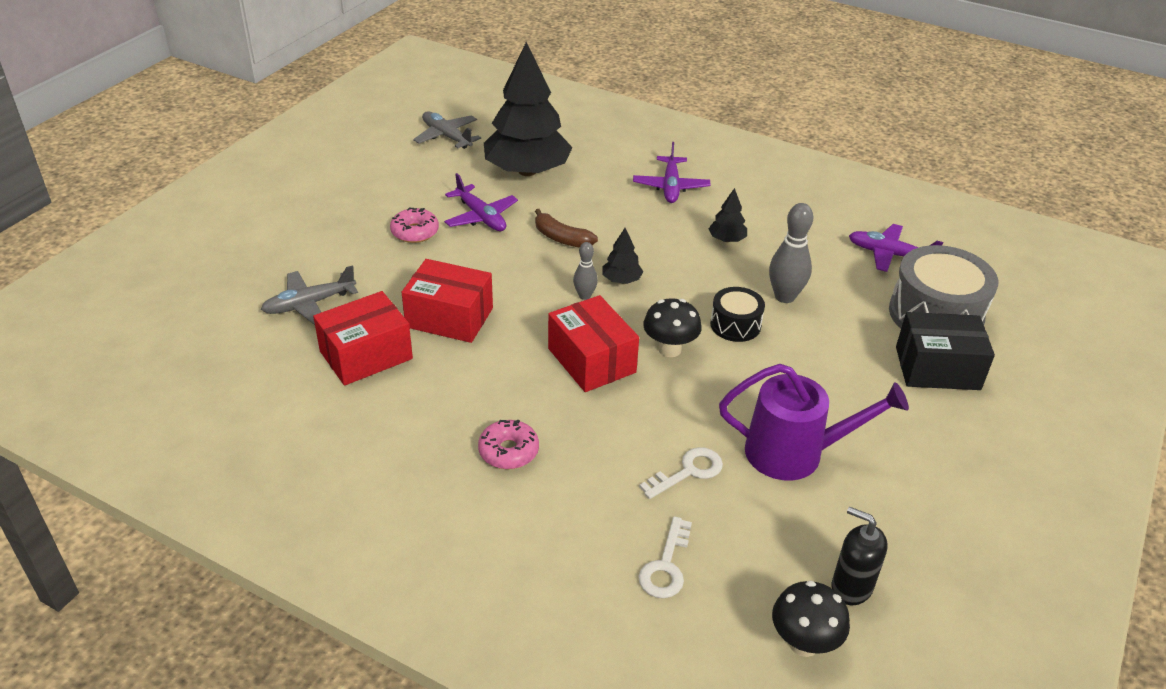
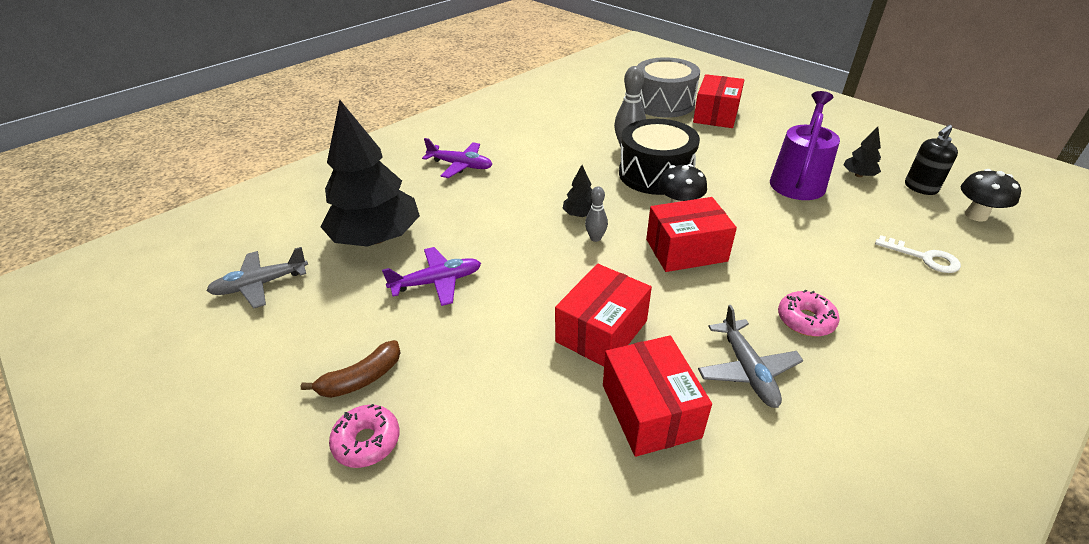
camera: 70 degrees left, 0 degrees up
(309, 304) = (536, 459): grey plane -> grey plane (747, 370)
(415, 232) = (435, 337): pink donut -> pink donut (367, 441)
(561, 238) = (503, 236): brown banana -> brown banana (361, 379)
(688, 471) = (821, 228): white key -> none
(727, 239) = (548, 156): black tree -> black tree (858, 175)
(735, 325) = (655, 174): black drum -> black drum, size x1.85
(889, 254) = (595, 102): purple plane -> none
(937, 368) = (716, 115): black box -> red box

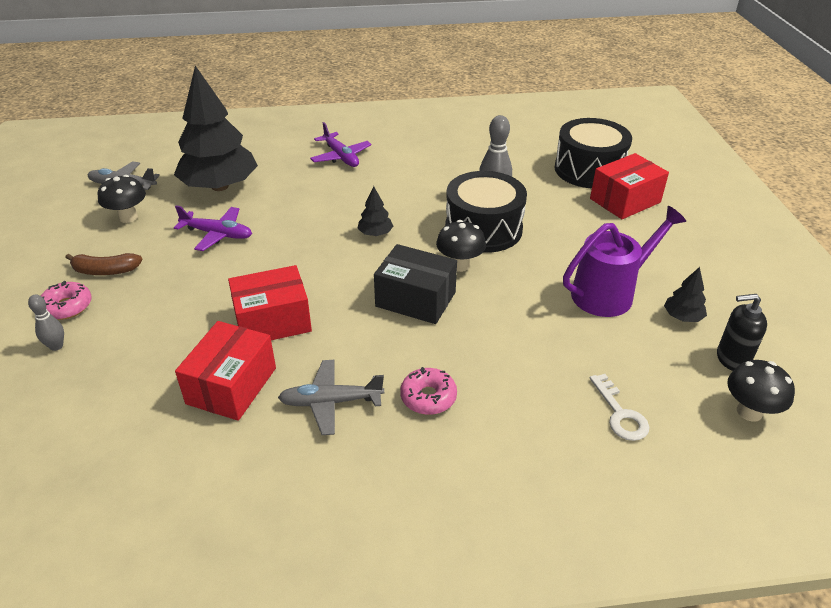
camera: 35 degrees right, 0 degrees up
(312, 312) = (128, 217): none -> black mushroom
(595, 238) = (361, 256): grey bowling pin -> grey bowling pin (56, 346)
(663, 103) = (589, 170): grey drum -> black drum
(686, 250) = (415, 299): red box -> black box
(747, 370) = (330, 402): grey plane -> grey plane turned 60 degrees clockwise

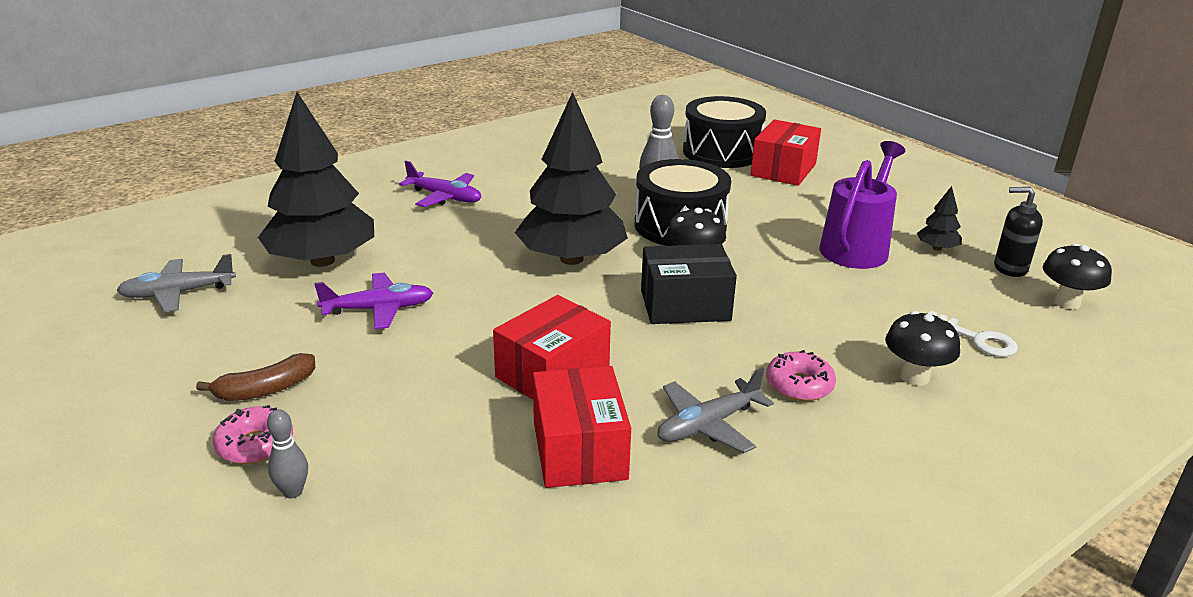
camera: 30 degrees left, 10 degrees down
(128, 217) = (229, 324): black mushroom -> black mushroom (914, 377)
(375, 233) = (571, 259): black tree -> black tree, size x2.44
(732, 359) = (1010, 268): black soap dispenser -> black soap dispenser turned 45 degrees clockwise

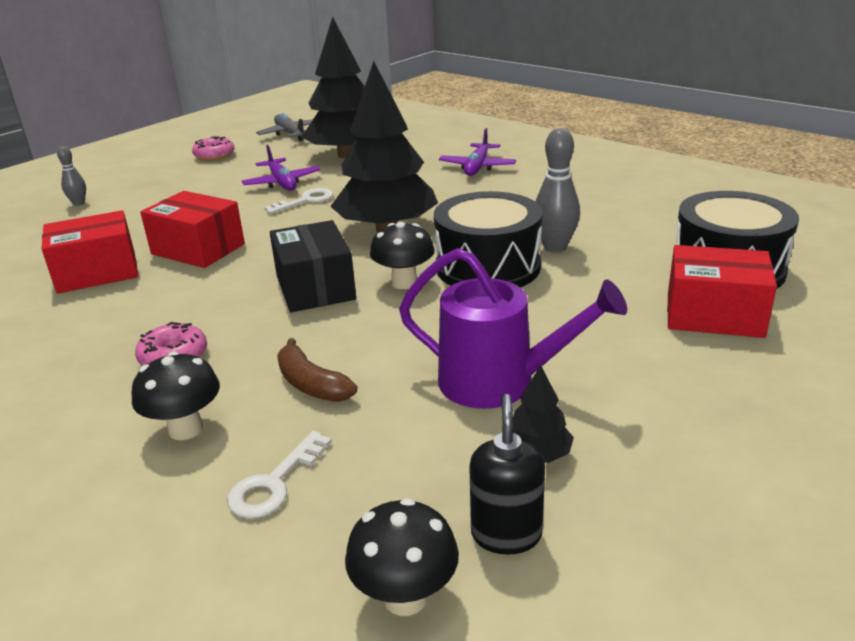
camera: 80 degrees right, 0 degrees up
(255, 445) = (125, 186): pink donut -> pink donut (214, 155)
(265, 389) = (181, 176): brown banana -> brown banana (311, 384)
(456, 297) = (306, 201): none -> white key
(708, 425) = (118, 317): grey plane -> none

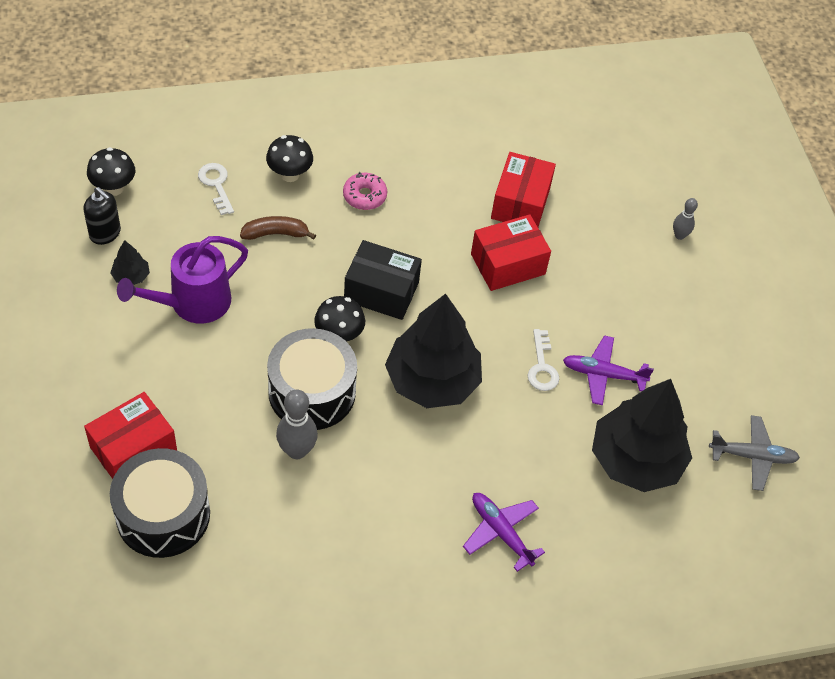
camera: 120 degrees right, 25 degrees up
(214, 155) = (732, 366): pink donut -> none

